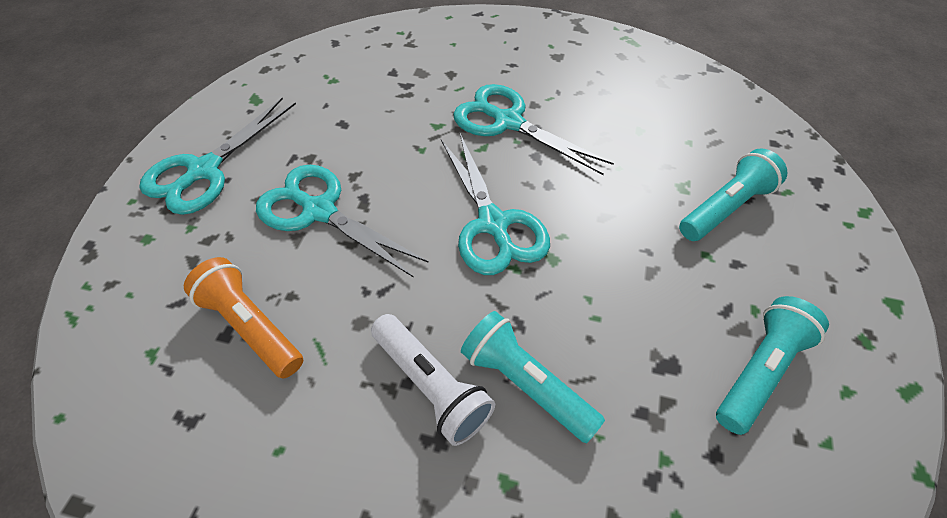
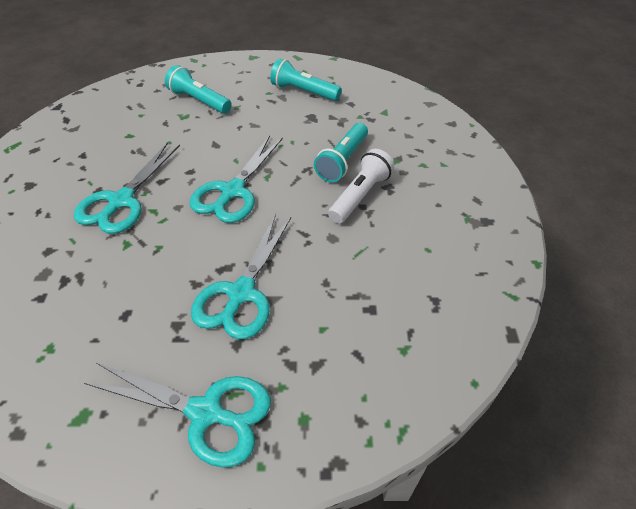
camera: 105 degrees left, 5 degrees down
(251, 327) = (359, 295): orange flashlight -> none
(493, 224) = (233, 191): turquoise scissors -> turquoise scissors turned 150 degrees clockwise

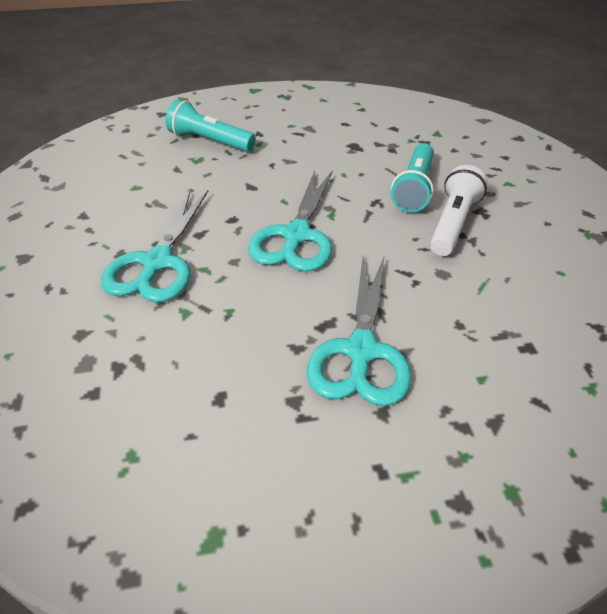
camera: 10 degrees left, 5 degrees down
(206, 412) = (382, 504): turquoise scissors -> none
(304, 92) = (333, 121): turquoise flashlight -> none

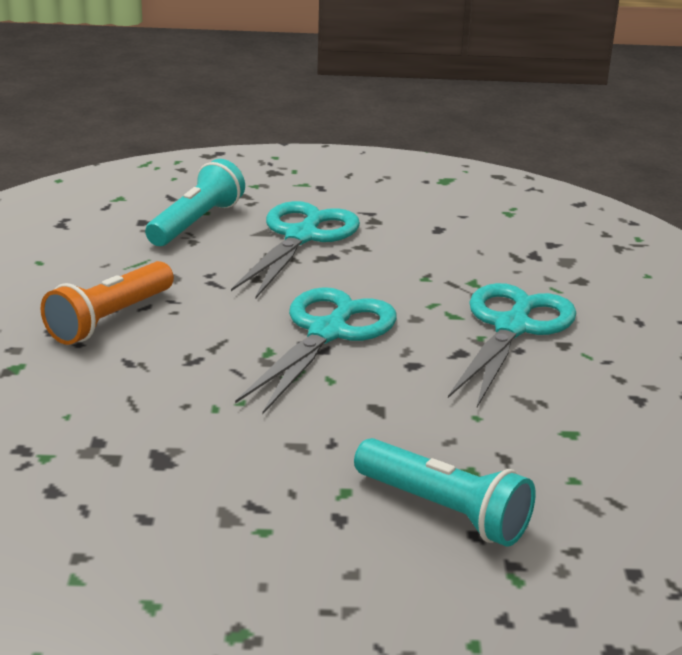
camera: 170 degrees left, 15 degrees down
(414, 189) = (120, 369): turquoise flashlight -> turquoise flashlight (196, 223)
(453, 223) = (110, 319): white flashlight -> orange flashlight

